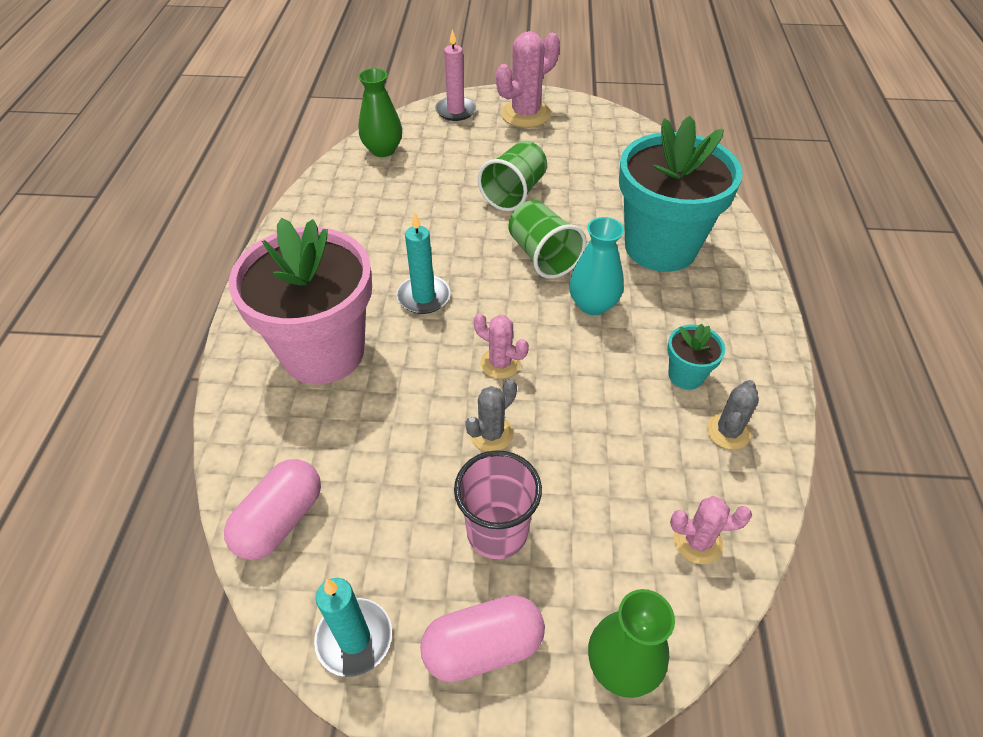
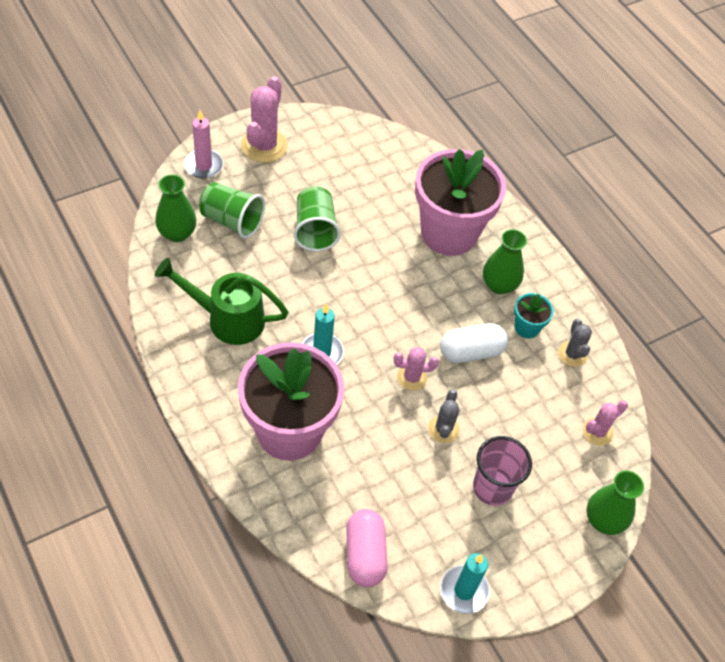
camera: 40 degrees left, 5 degrees up
(361, 231) = (228, 319): none -> green watering can
(483, 647) = (532, 553): pink capsule -> none
(542, 256) = (377, 278): green cup -> green cup (232, 221)
(593, 304) = (437, 302): turquoise vase -> none
(593, 370) = (471, 352): none -> white capsule
(660, 247) = (449, 233): turquoise flower pot -> pink flower pot
(683, 318) = (499, 285): none -> green vase

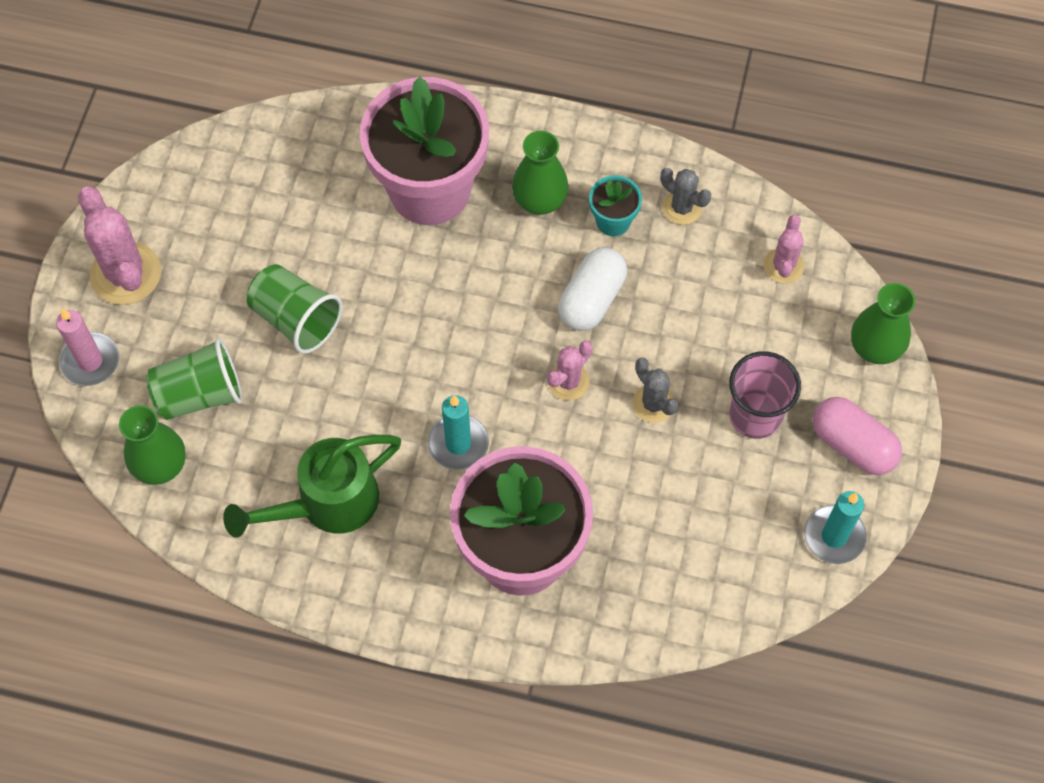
camera: 40 degrees left, 10 degrees up
(365, 554) = (719, 594): pink capsule -> pink capsule (852, 444)

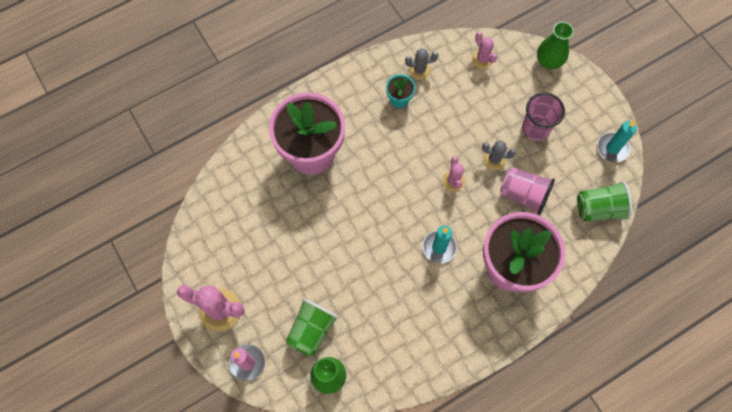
camera: 45 degrees left, 5 degrees up
(296, 319) = (316, 259): green cup -> green cup (599, 208)
(327, 503) = (415, 323): green watering can -> none
(539, 200) = (361, 117): green vase -> none
(591, 299) = (426, 139): white capsule -> none
(641, 482) = (524, 194): none -> pink cup
(852, 444) = (581, 106): pink capsule -> none

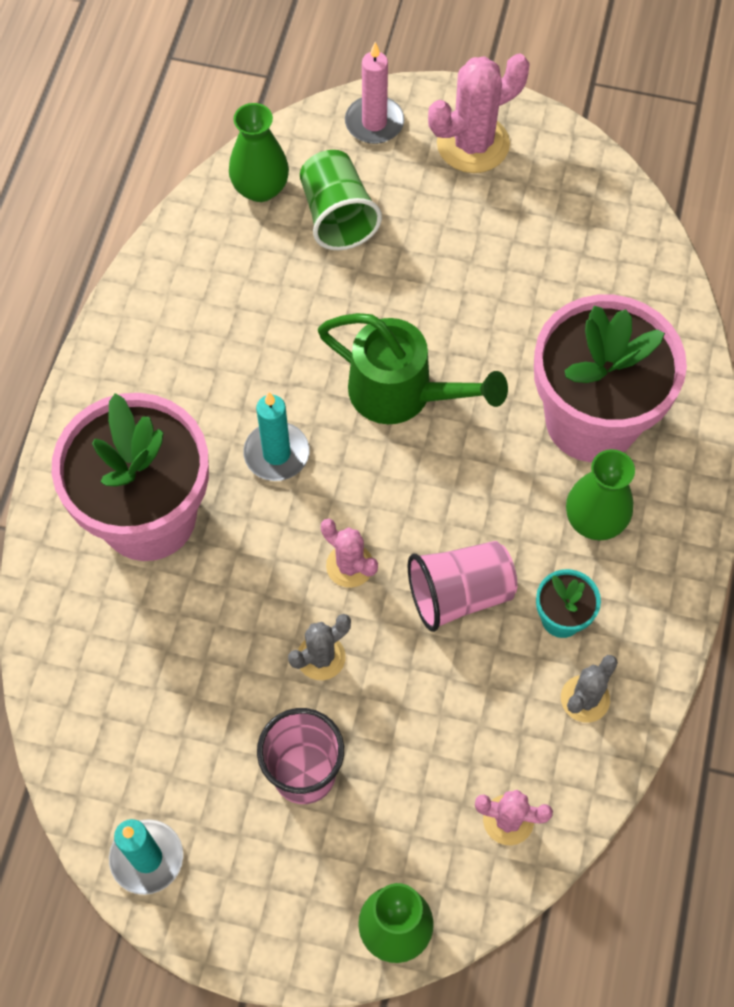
camera: 135 degrees right, 5 degrees down
(351, 119) = (594, 520): none -> green vase
(368, 227) = (402, 393): none -> green watering can
(524, 194) = (224, 642): pink cup -> pink cup (459, 594)
(599, 208) = (87, 727): green cup -> none

